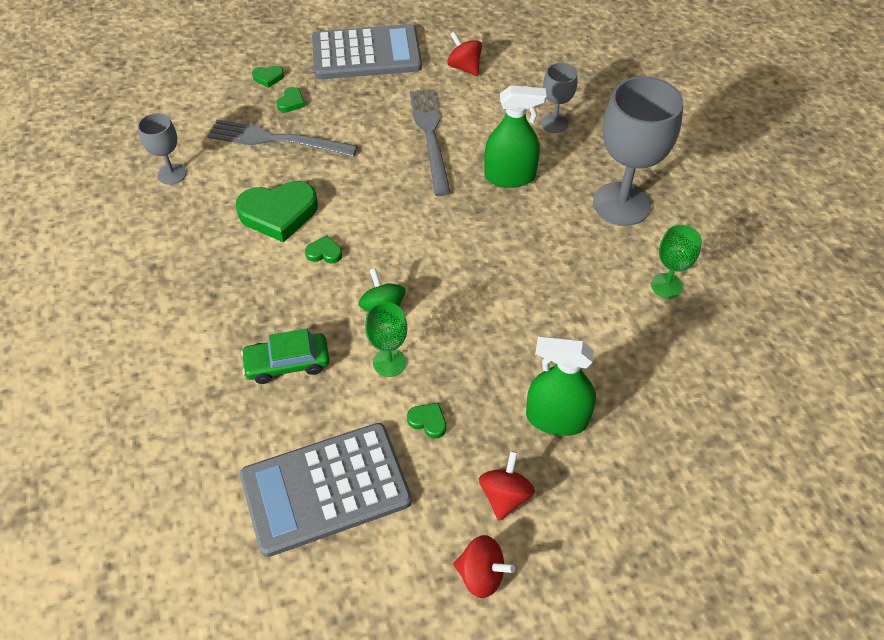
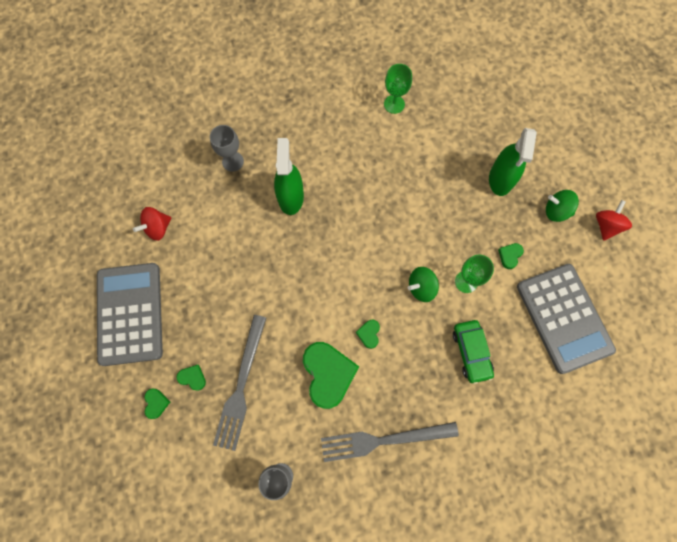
camera: 90 degrees left, 20 degrees up
(430, 136) = (243, 256): grey fork -> grey fork (383, 440)
(505, 495) = (556, 211): red spinning top -> green spinning top
(621, 204) = (320, 123): grey goblet -> none

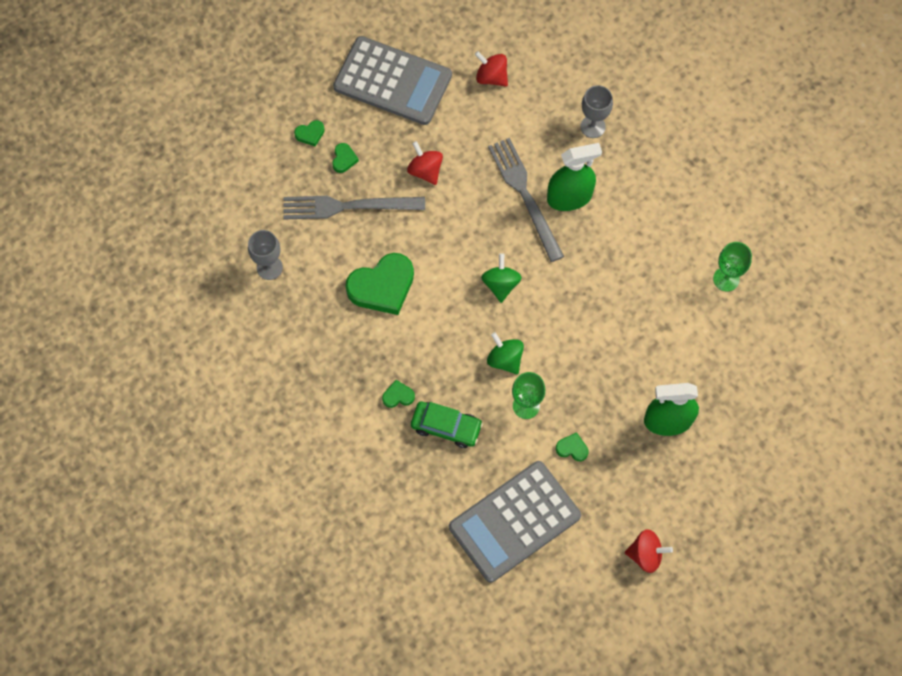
camera: 75 degrees right, 5 degrees down
(130, 313) = (392, 81): grey calculator -> grey calculator turned 45 degrees clockwise
(228, 307) = (425, 171): none -> red spinning top
(369, 334) = (436, 317): green heart -> green heart (398, 396)
(383, 440) = (329, 357): grey fork -> grey fork (525, 195)
(471, 352) = (446, 427): green car -> green car turned 135 degrees counterclockwise
(556, 211) = (646, 492): green spinning top -> green spinning top (500, 284)

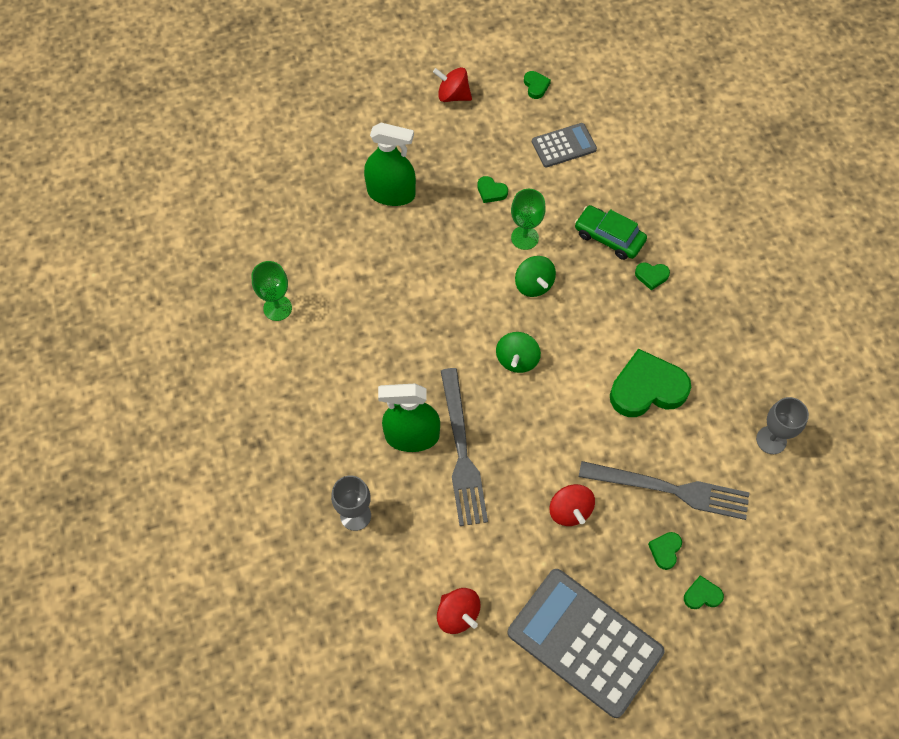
camera: 165 degrees left, 5 degrees down
(514, 521) = (564, 146): grey calculator -> grey calculator, size x0.52
(562, 590) = (536, 86): none -> green heart

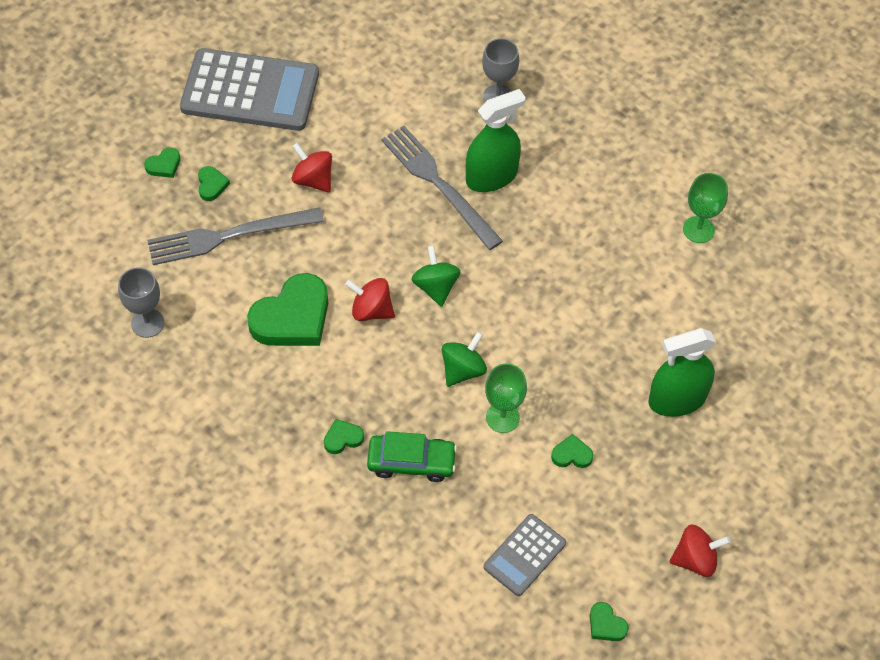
camera: 150 degrees right, 5 degrees down
(458, 615) = (366, 66): red spinning top -> red spinning top (371, 310)
(533, 285) = (463, 370): green spinning top -> green spinning top turned 90 degrees clockwise

